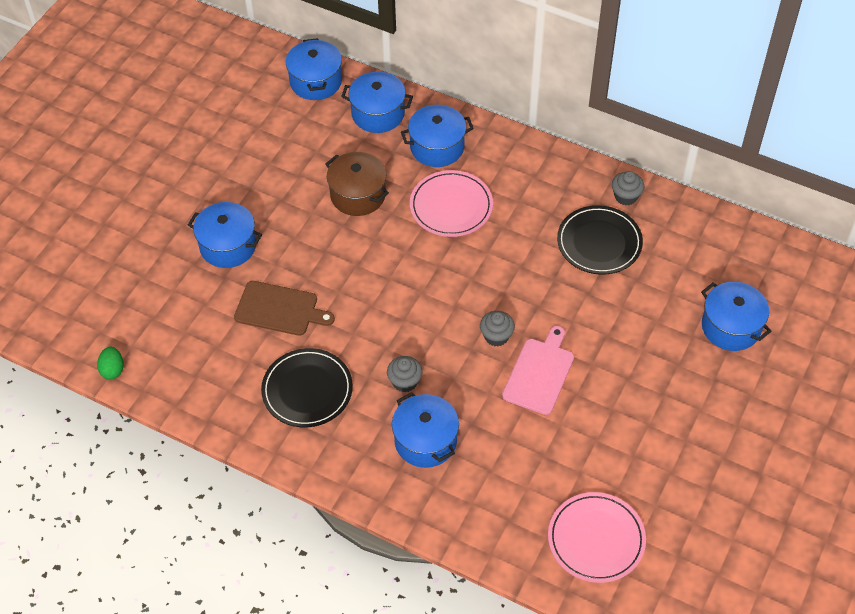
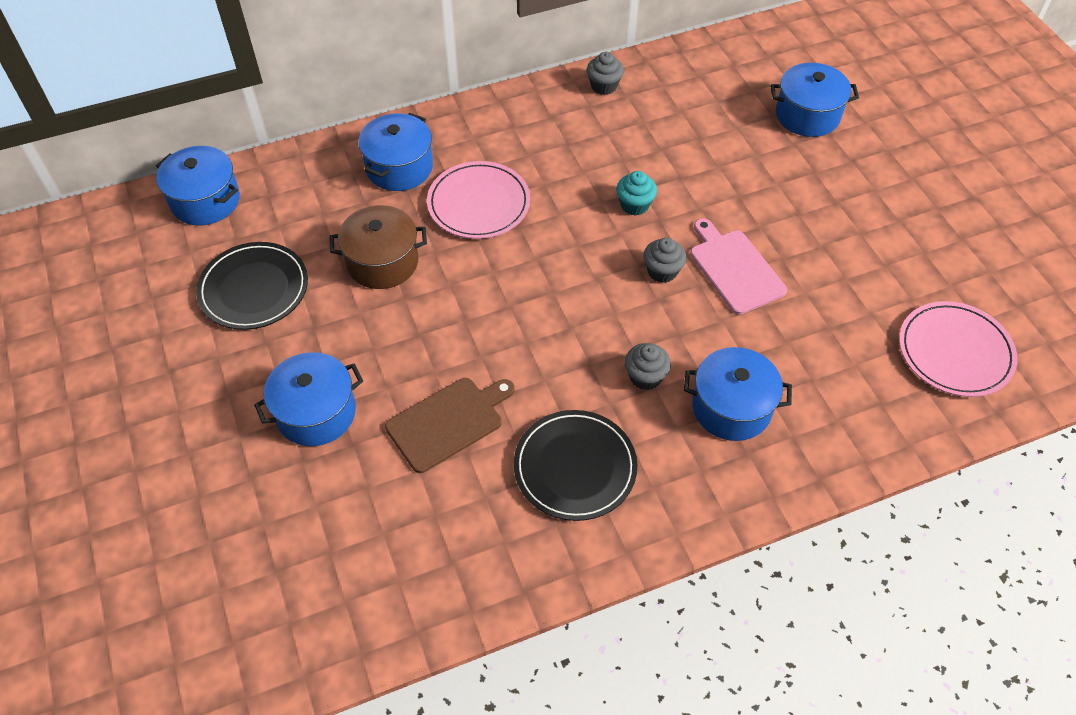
camera: 50 degrees left, 0 degrees up
(112, 370) = (356, 645): green egg -> none
(378, 113) = (306, 182): blue pot -> none
(537, 285) = (634, 205): none -> turquoise cupcake
(599, 242) = (633, 134): black plate -> black plate (254, 289)

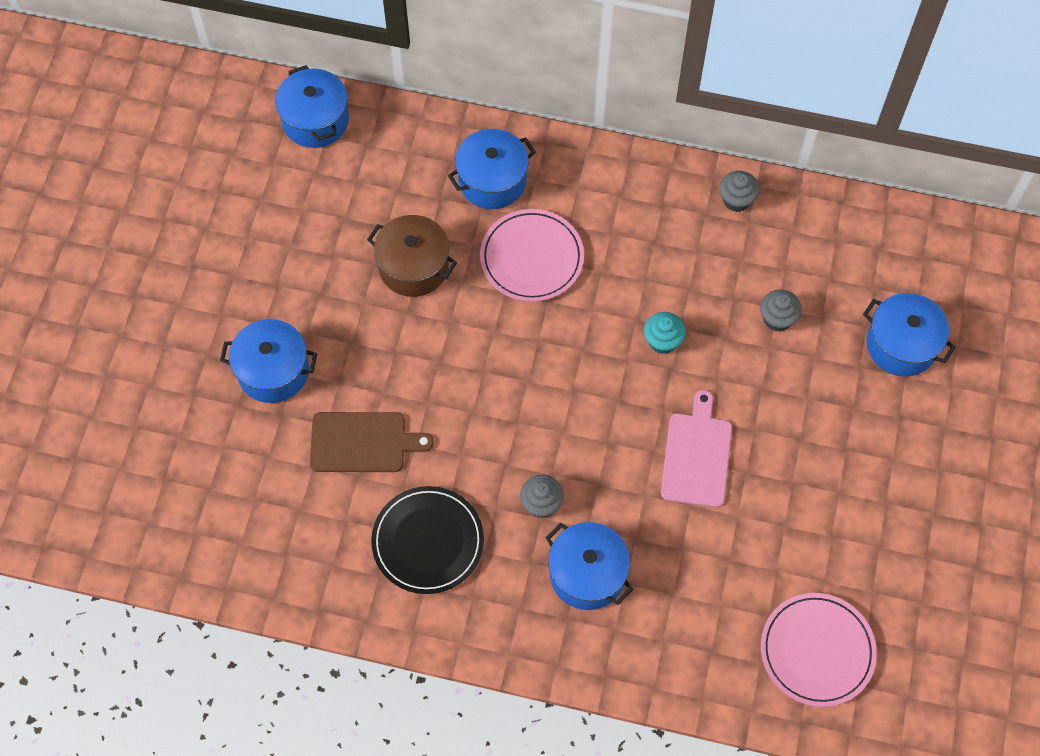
camera: 35 degrees right, 10 degrees up
(254, 289) = (299, 230): black plate -> none
(662, 271) = (633, 419): grey cupcake -> grey cupcake (777, 318)

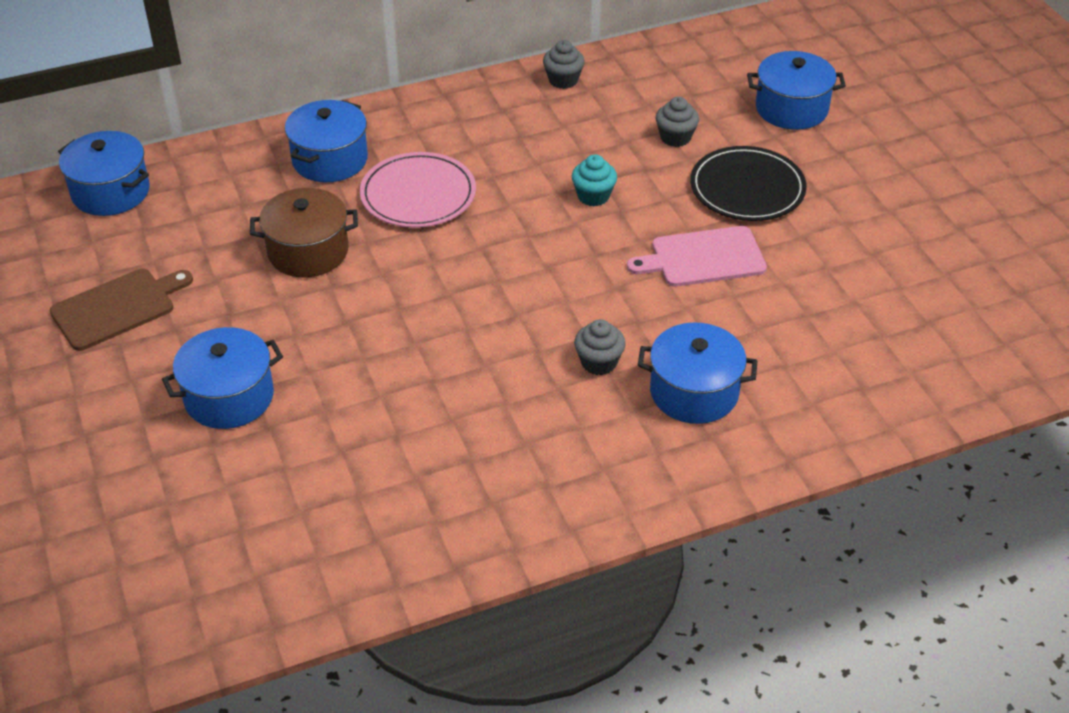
camera: 35 degrees left, 20 degrees down
(363, 442) = (377, 406): brown cutting board -> brown cutting board (117, 307)
(428, 541) = (516, 449): black plate -> black plate (747, 188)
(696, 455) = (703, 258): pink cutting board -> pink cutting board turned 75 degrees counterclockwise
(817, 651) = (946, 338): pink plate -> none

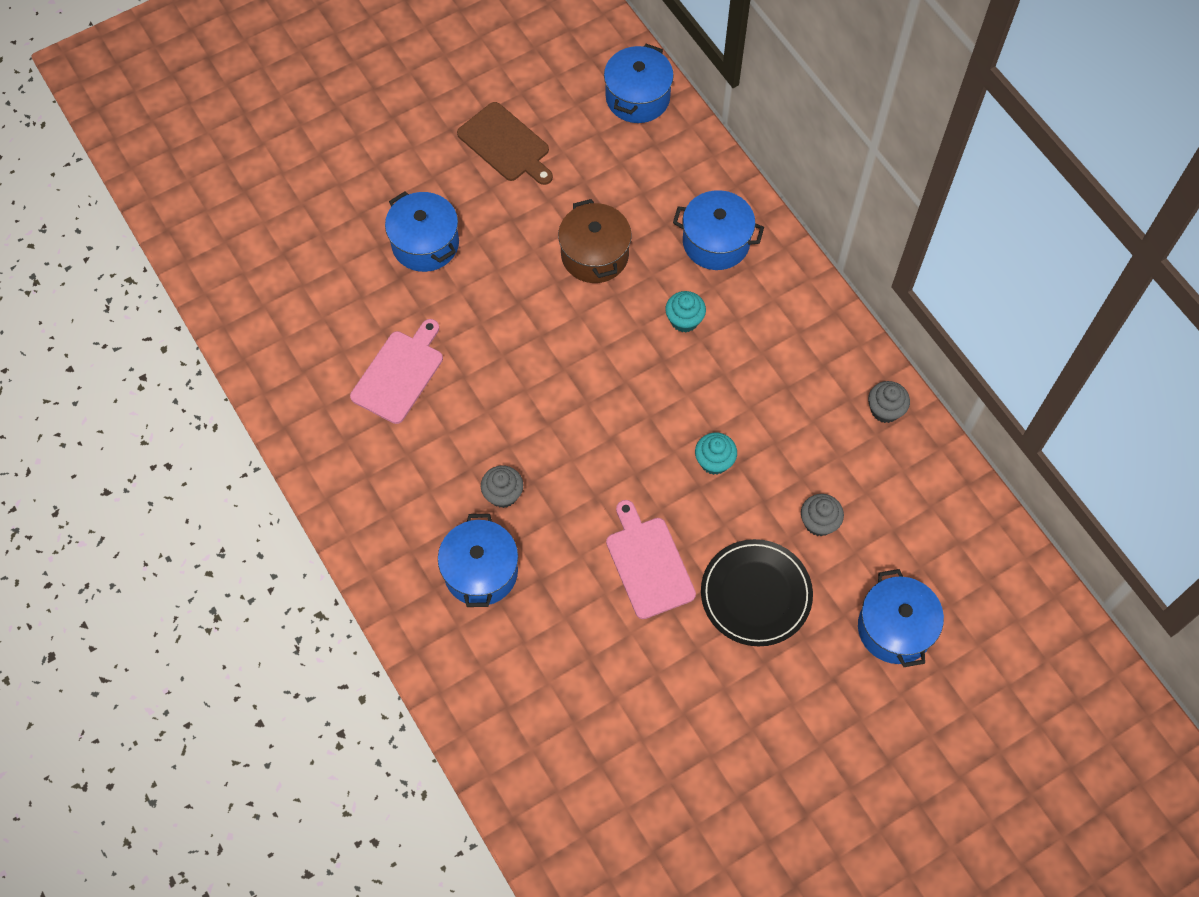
camera: 80 degrees right, 20 degrees up
(410, 440) = (399, 373): none -> pink cutting board
(418, 195) = (684, 320): pink plate -> turquoise cupcake

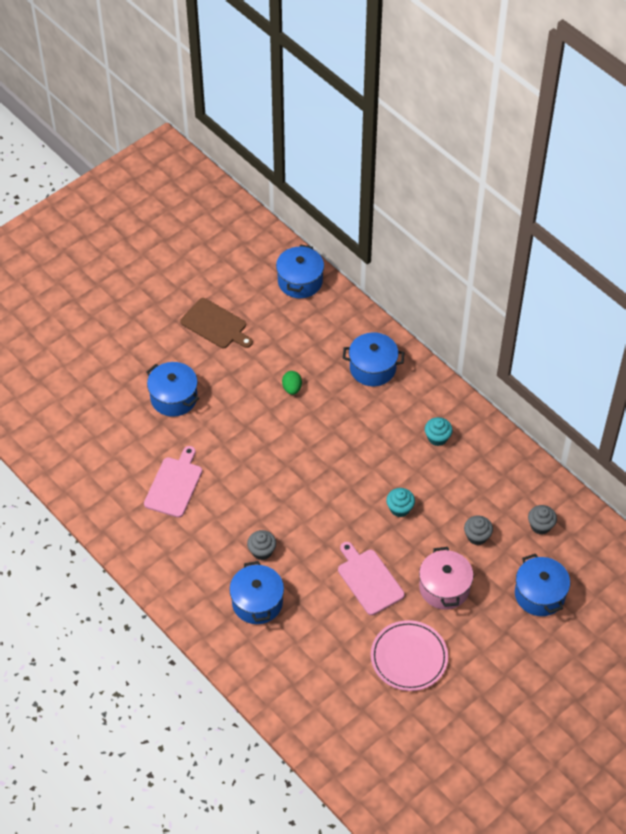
camera: 10 degrees left, 10 degrees down
(595, 255) = (292, 388): brown pot -> green egg
(683, 694) = (409, 657): none -> pink plate
(684, 320) = (361, 421): turquoise cupcake -> turquoise cupcake (437, 438)
(756, 594) = (444, 588): black plate -> pink pot
(885, 410) = (507, 459): grey cupcake -> grey cupcake (540, 526)

